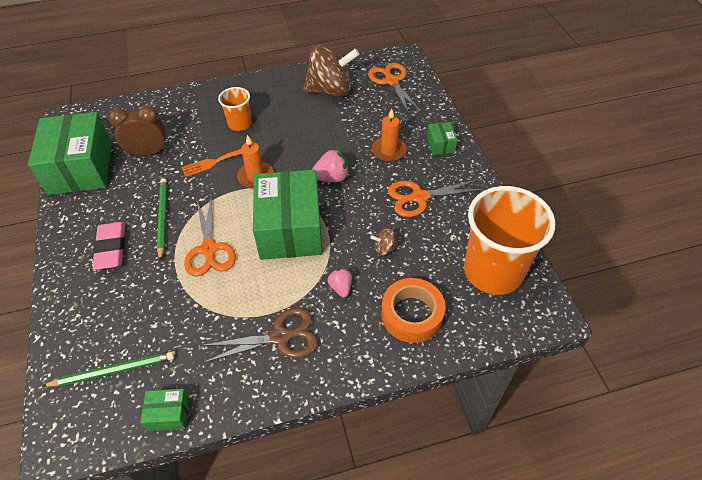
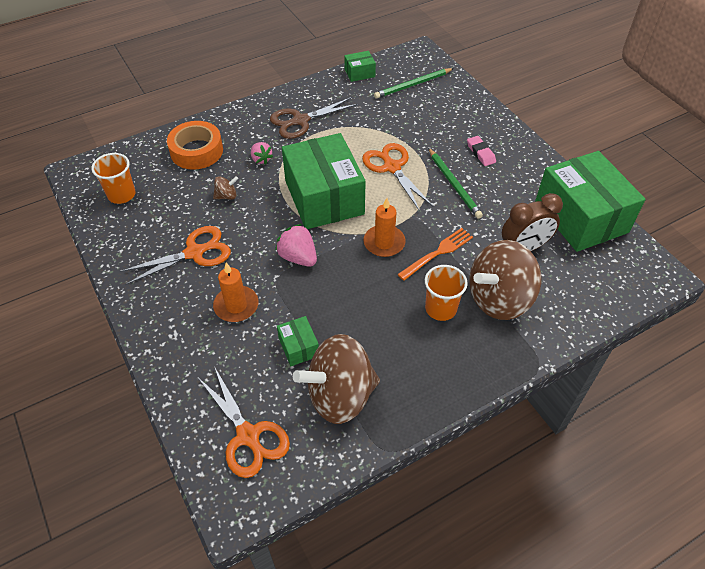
camera: 165 degrees right, 0 degrees up
(111, 248) = (480, 153): pink eraser -> pink eraser, size x0.62
(195, 123) = (499, 299): none -> brown spinning top
(331, 178) = (298, 257): pink strawberry -> pink strawberry turned 75 degrees clockwise
(440, 145) = (170, 328): green box -> green box (299, 347)
(493, 271) = (121, 195): orange cup -> orange cup, size x0.49

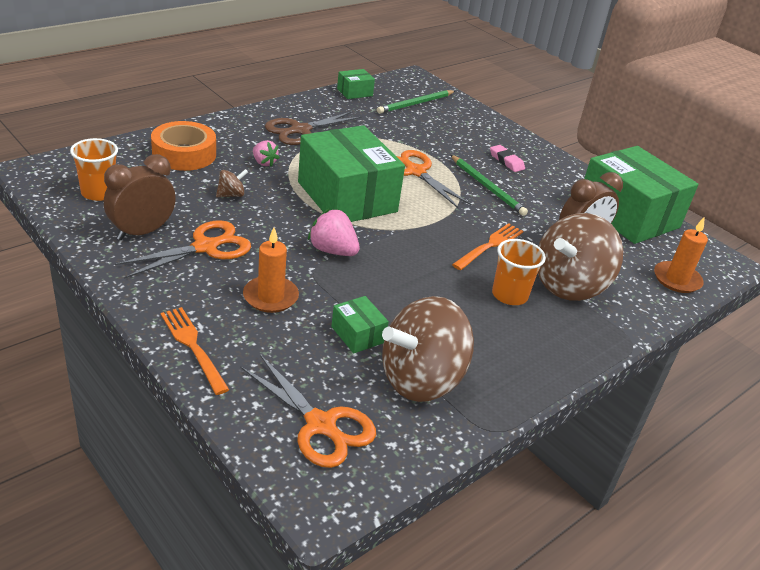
camera: 15 degrees left, 15 degrees down
(148, 236) = (142, 232): none -> brown clock
(165, 354) = (193, 347): none -> orange fork
(384, 243) = (427, 237): orange candle -> orange candle (676, 279)

